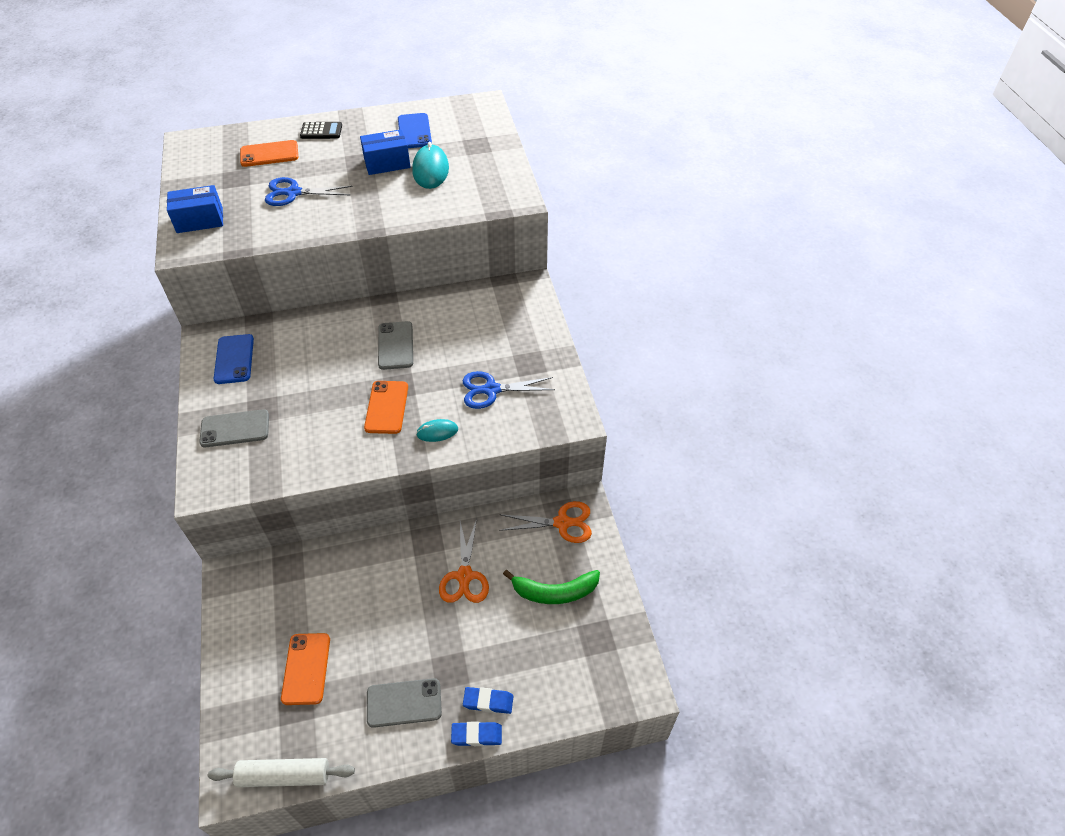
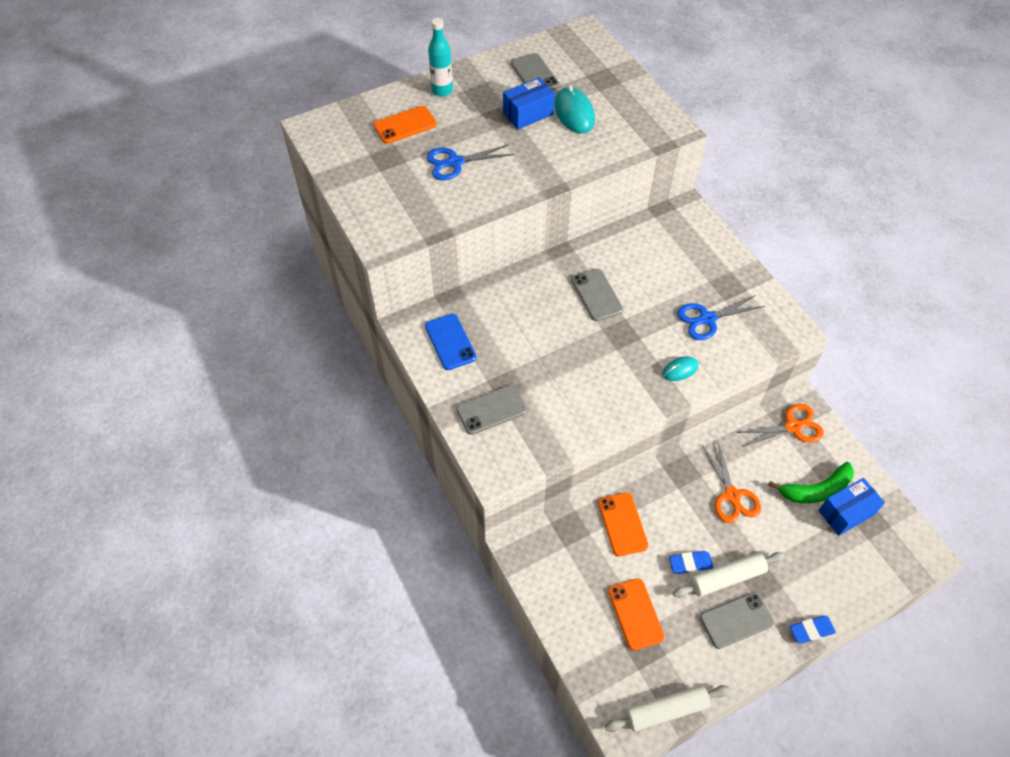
camera: 15 degrees left, 5 degrees up
(200, 220) = (379, 210): blue box -> blue box (846, 512)
(321, 131) = (442, 90): black calculator -> turquoise bottle
(386, 407) = (621, 357): orange phone -> orange phone (622, 524)
(414, 131) = (535, 74): blue phone -> grey phone
(417, 657) = (727, 577): none -> white rolling pin
(488, 701) = (806, 599): blue eraser -> blue eraser (690, 563)

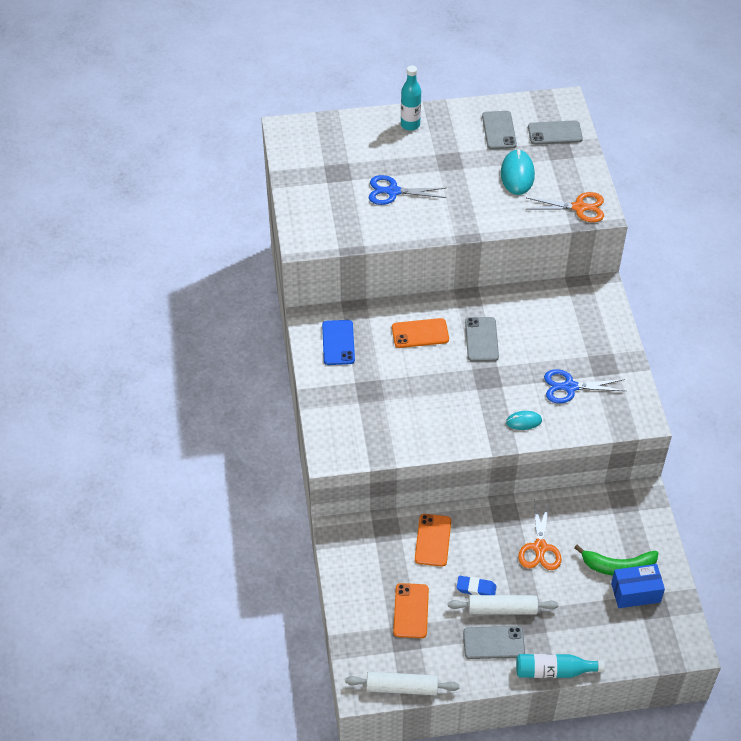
camera: 20 degrees right, 5 degrees down
(405, 125) = (364, 148): orange phone -> orange phone (420, 333)
(491, 410) = (348, 406): grey phone -> grey phone (555, 133)
(528, 114) = (476, 165): blue box -> none
(792, 427) = (625, 509): orange scissors -> orange scissors (579, 207)
(811, 630) = (554, 671): blue eraser -> turquoise bottle

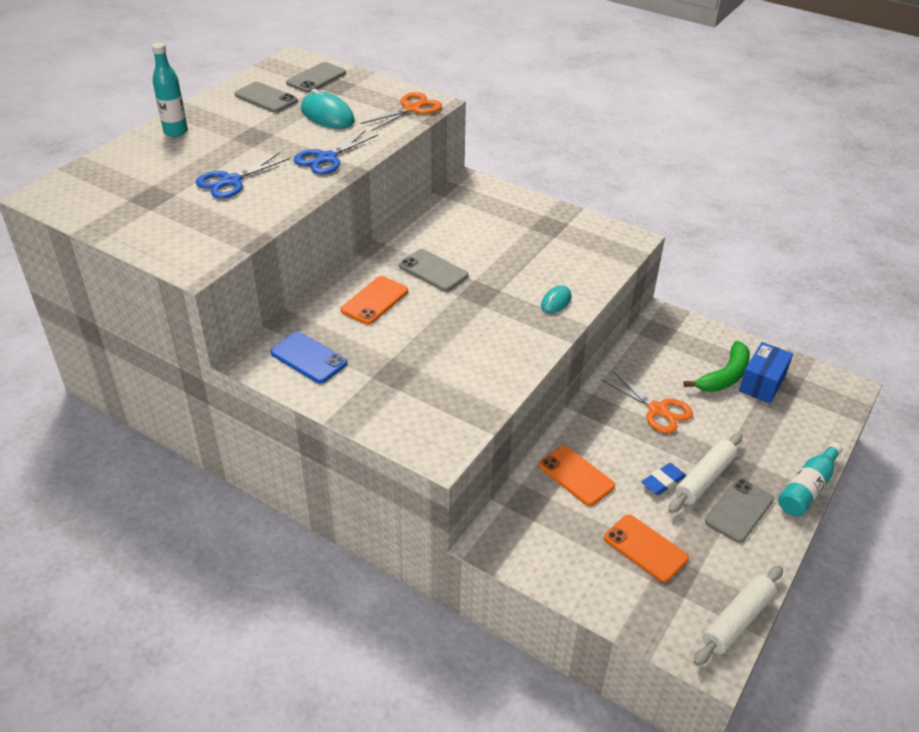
camera: 50 degrees left, 10 degrees down
(570, 387) = (550, 255): blue scissors -> blue scissors (327, 158)

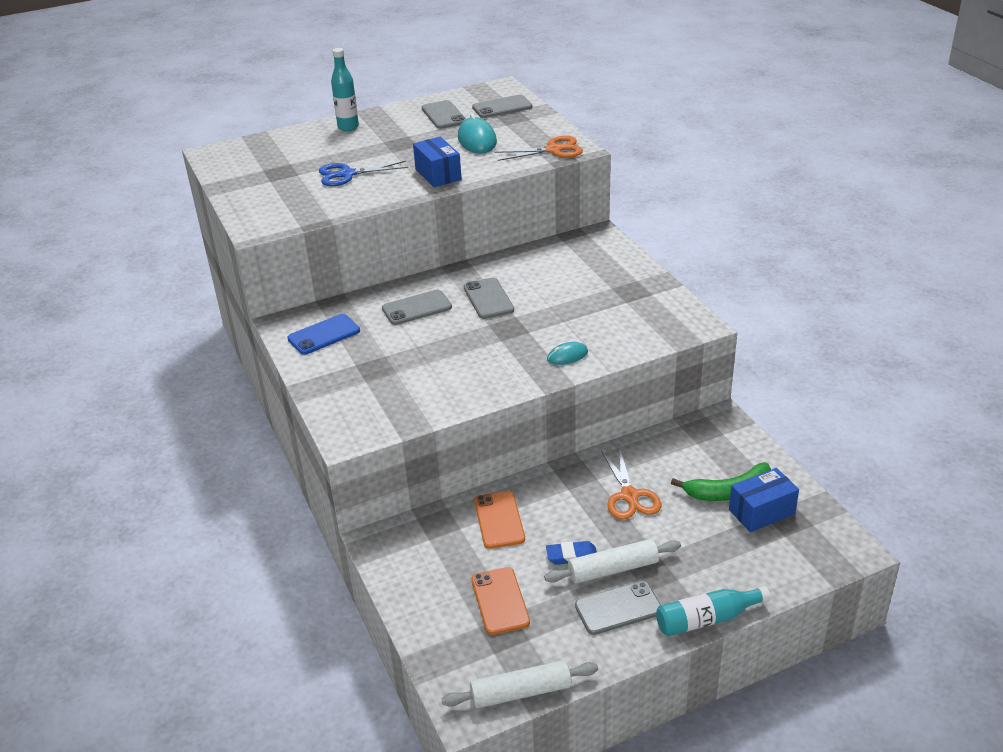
camera: 35 degrees right, 5 degrees down
(308, 358) = (324, 335): blue phone -> blue phone turned 75 degrees clockwise
(327, 158) = (438, 174): blue scissors -> blue box
(375, 301) = (417, 308): orange phone -> grey phone

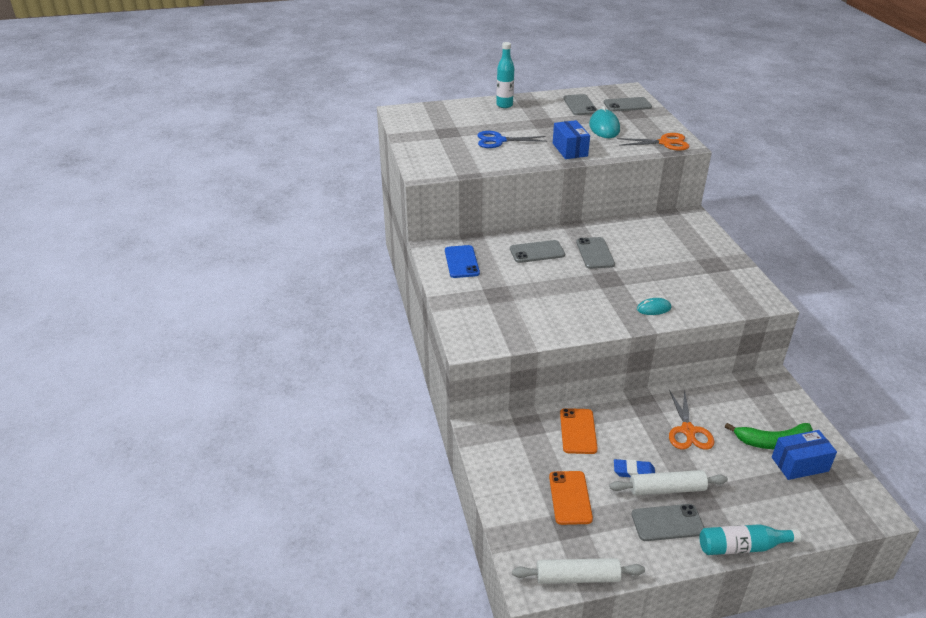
camera: 10 degrees right, 0 degrees up
(324, 335) = (462, 262): blue phone -> blue phone turned 75 degrees counterclockwise

